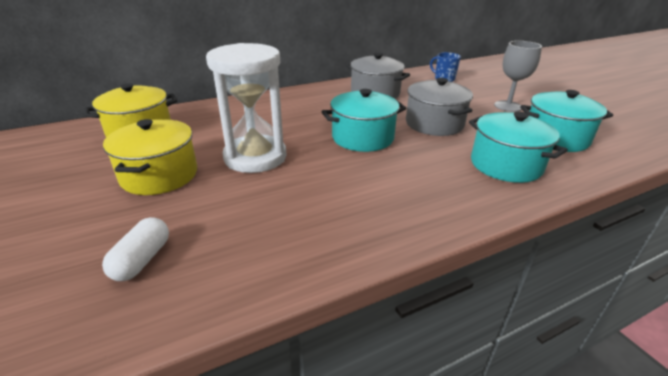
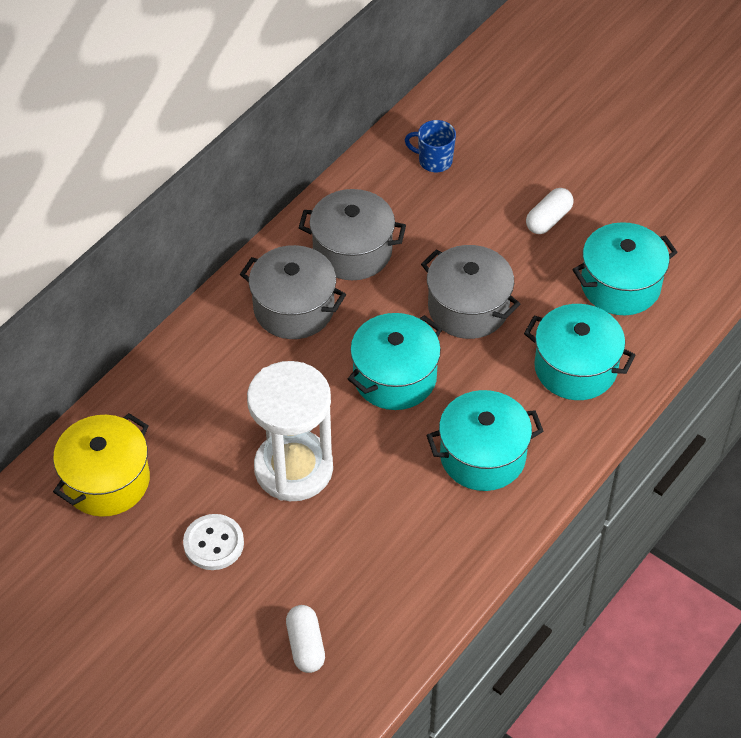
camera: 25 degrees left, 20 degrees up
(159, 175) = (213, 543): yellow pot -> white button
(323, 102) = (294, 308): none -> grey pot
(402, 188) = (482, 456): none -> turquoise pot
(508, 106) = (548, 219): grey goblet -> white capsule

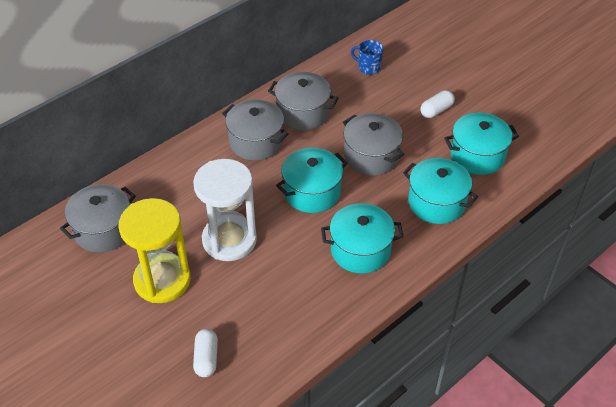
camera: 10 degrees right, 5 degrees down
(106, 481) = (103, 230): yellow pot -> grey pot
(213, 543) = (162, 280): white button -> yellow hourglass

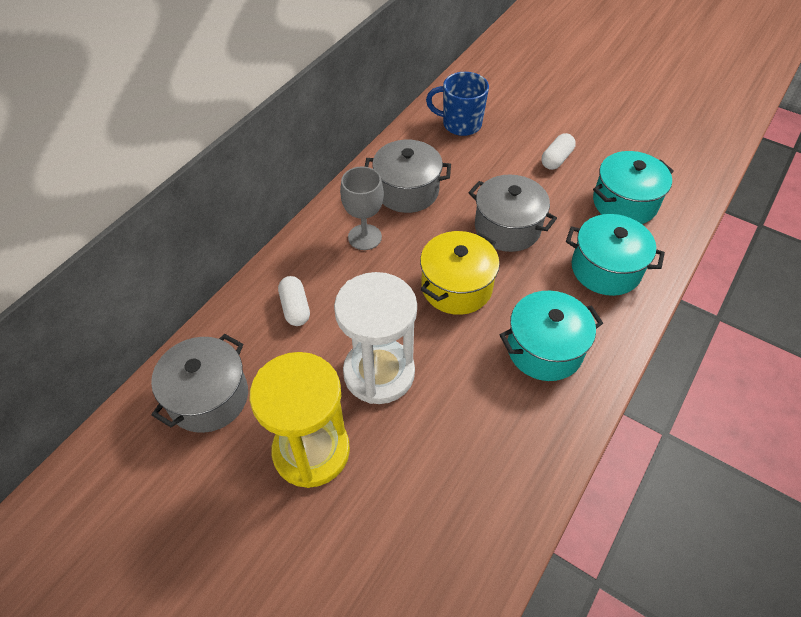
camera: 15 degrees left, 5 degrees up
(206, 358) = (410, 553): white capsule -> white capsule (295, 308)
(256, 142) = (364, 237): grey pot -> grey goblet
(312, 192) = (456, 287): turquoise pot -> yellow pot
(368, 68) = (460, 124): blue mug -> blue mug, size x1.50

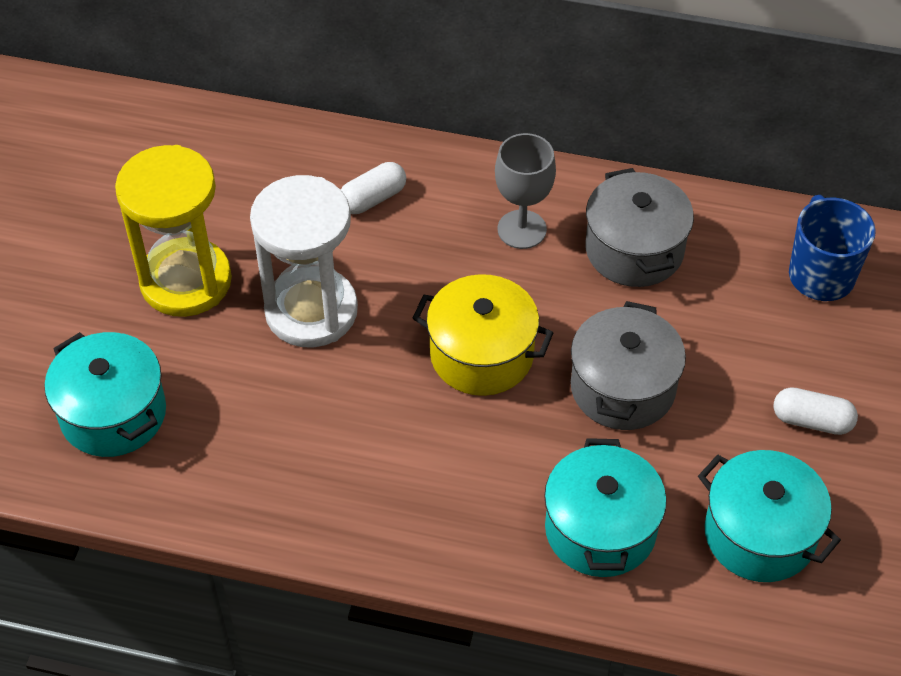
camera: 70 degrees right, 0 degrees up
(208, 397) = (220, 167): grey pot -> none
(544, 349) = (419, 479): turquoise pot -> turquoise pot (113, 413)

